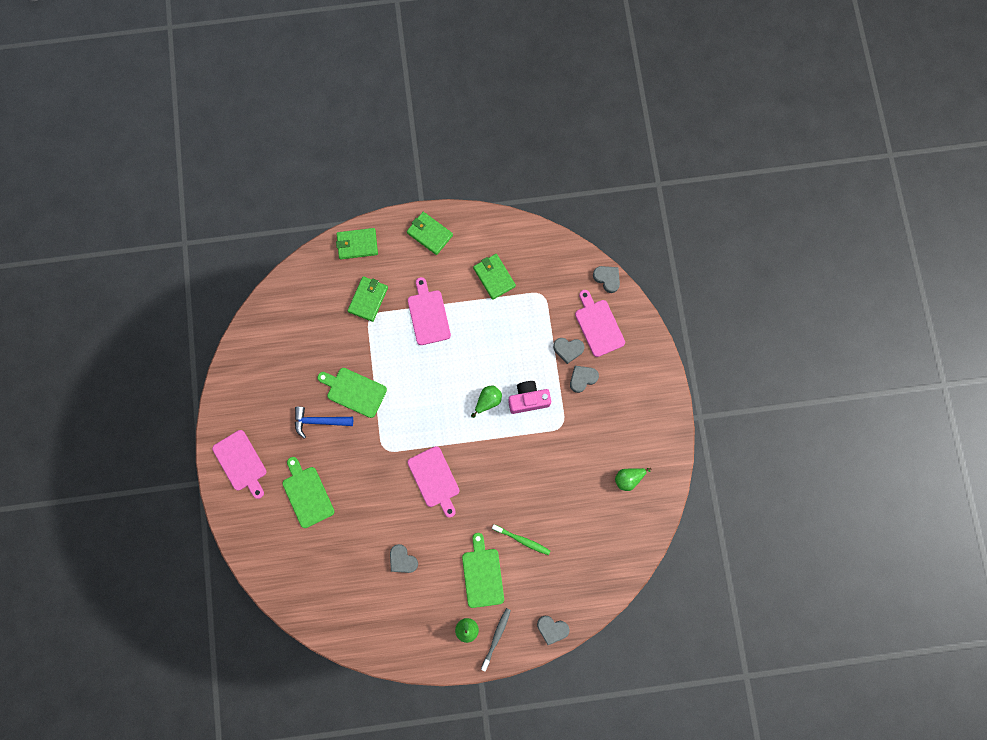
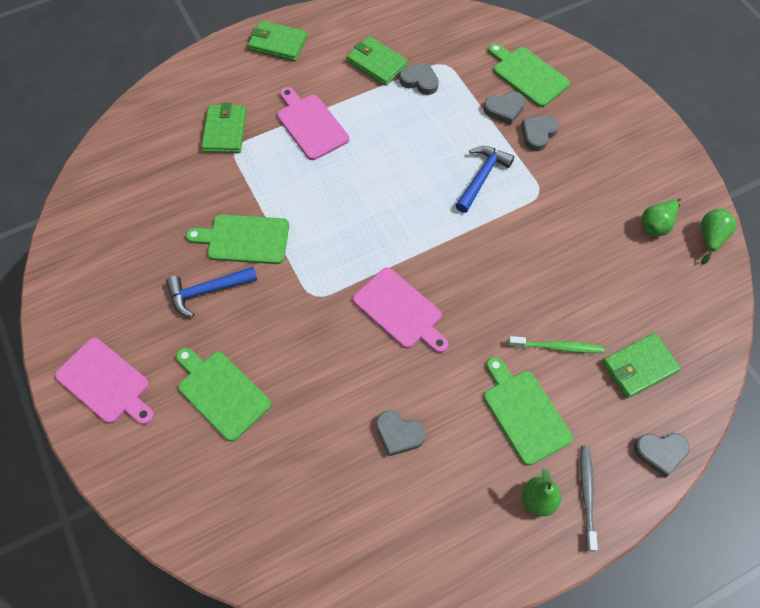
camera: 20 degrees left, 15 degrees down
(357, 244) = (189, 78): green wallet -> green wallet (639, 367)
(488, 401) = (430, 195): green pear -> green pear (710, 238)
(528, 399) = (482, 177): pink camera -> blue hammer
(598, 326) = (528, 75): pink cutting board -> green cutting board
(607, 278) = (513, 27): grey heart -> grey heart (419, 81)

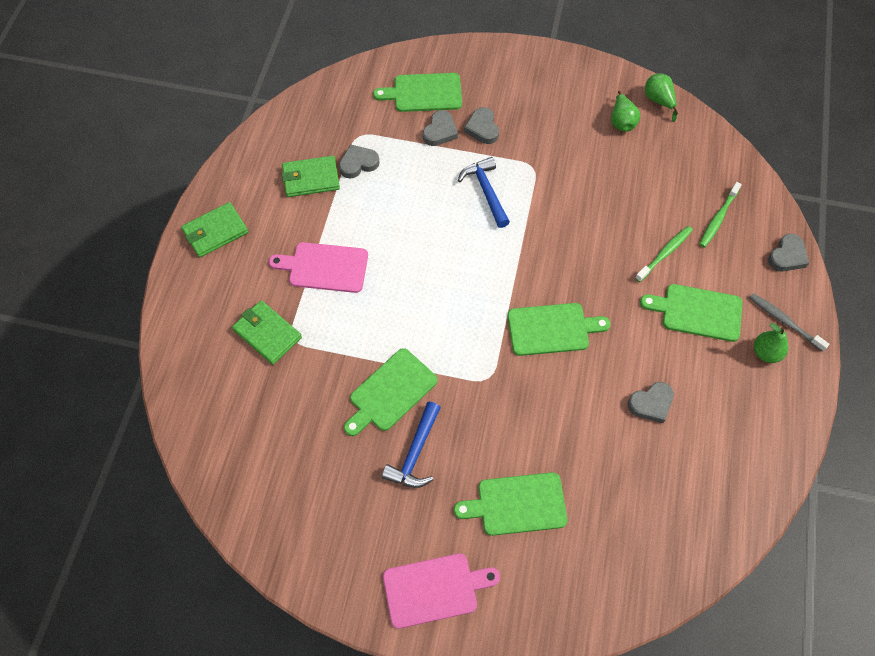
camera: 50 degrees left, 0 degrees up
(400, 310) = (551, 329): pink cutting board -> green cutting board
(639, 367) = (718, 218): green wallet -> green toothbrush

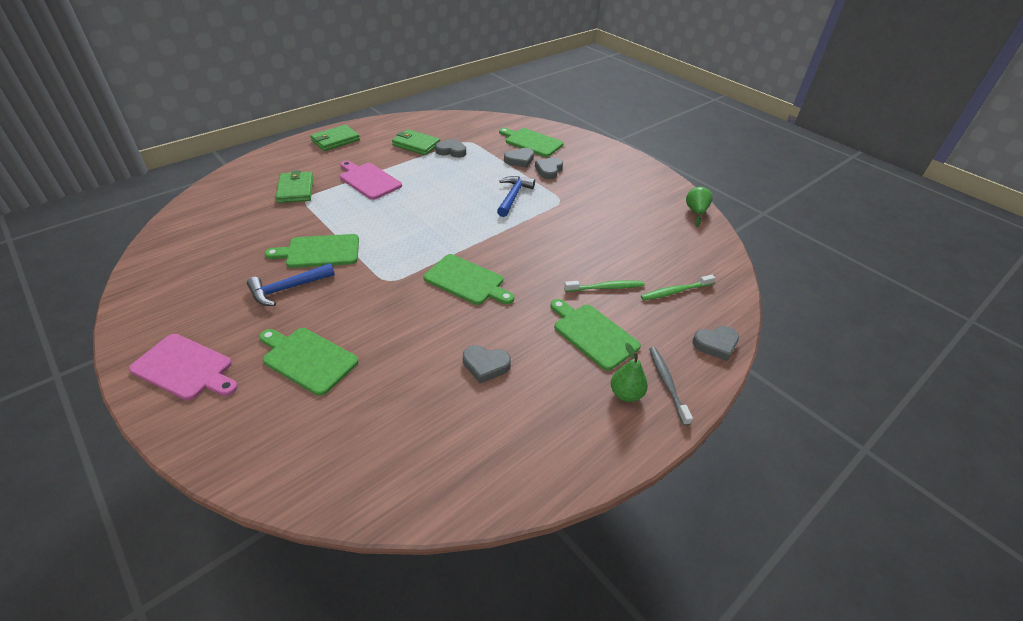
camera: 35 degrees right, 20 degrees down
(215, 231) = (335, 140): green wallet -> green wallet turned 45 degrees counterclockwise
(621, 121) = (654, 209): green pear -> none

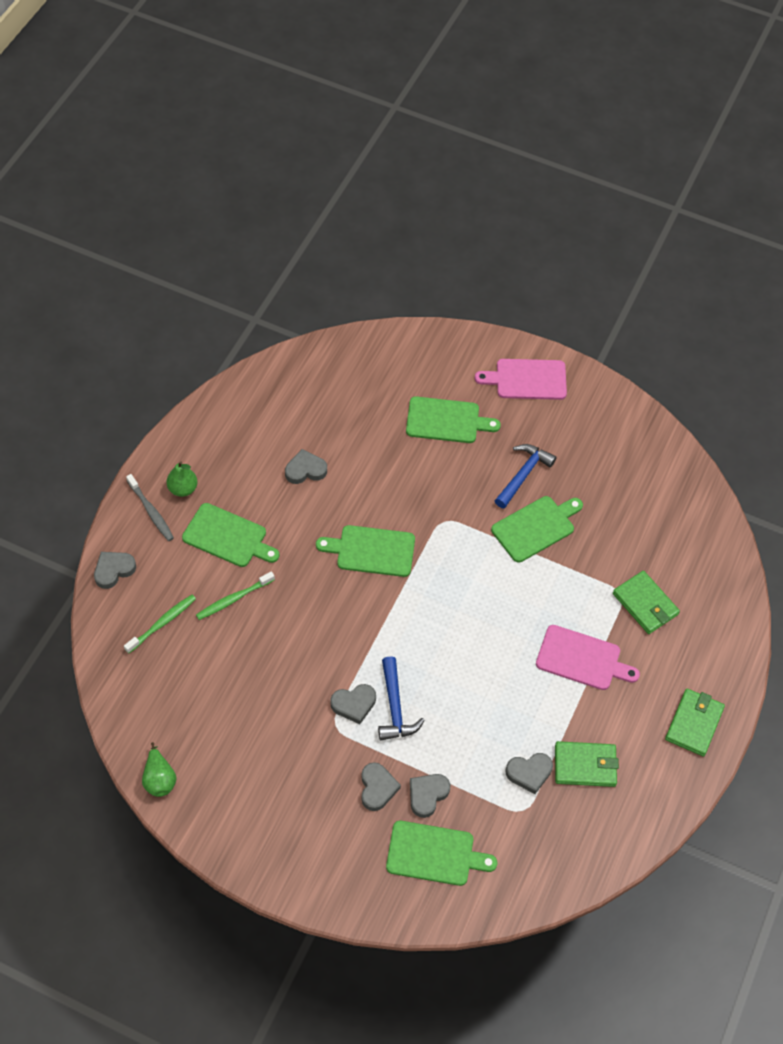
camera: 155 degrees right, 15 degrees up
(541, 205) = (354, 704): none -> grey heart

